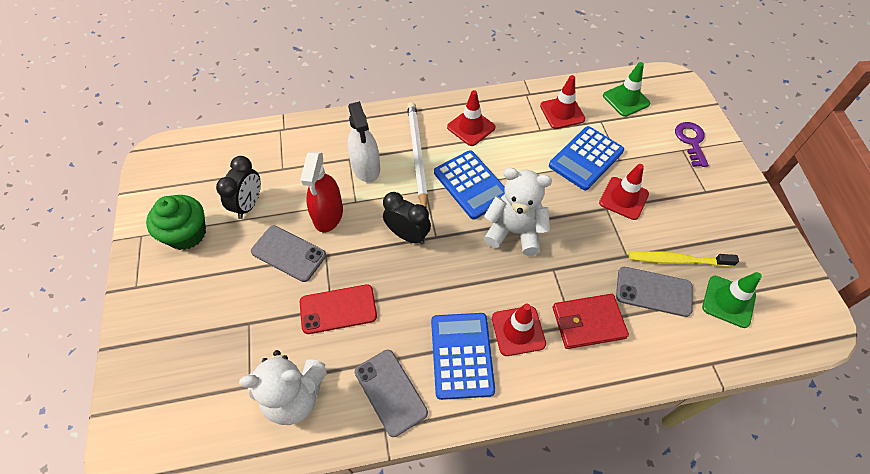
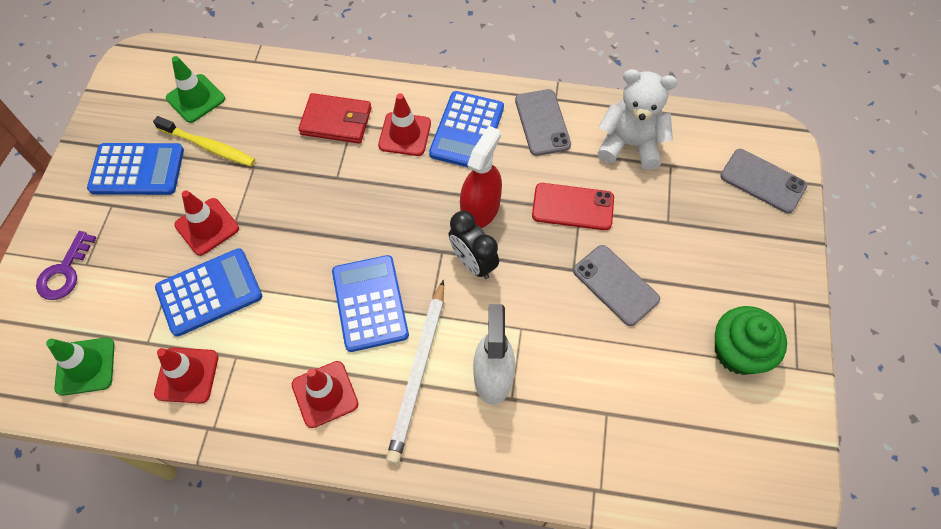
camera: 160 degrees left, 5 degrees up
(249, 205) = (657, 368): black clock -> none
(328, 215) = (559, 320): red spray bottle -> red spray bottle (480, 209)
(514, 231) = (352, 228): white teddy bear -> none
(653, 292) = (256, 127): grey phone -> grey phone (763, 181)
(714, 222) = (137, 170): none -> blue calculator

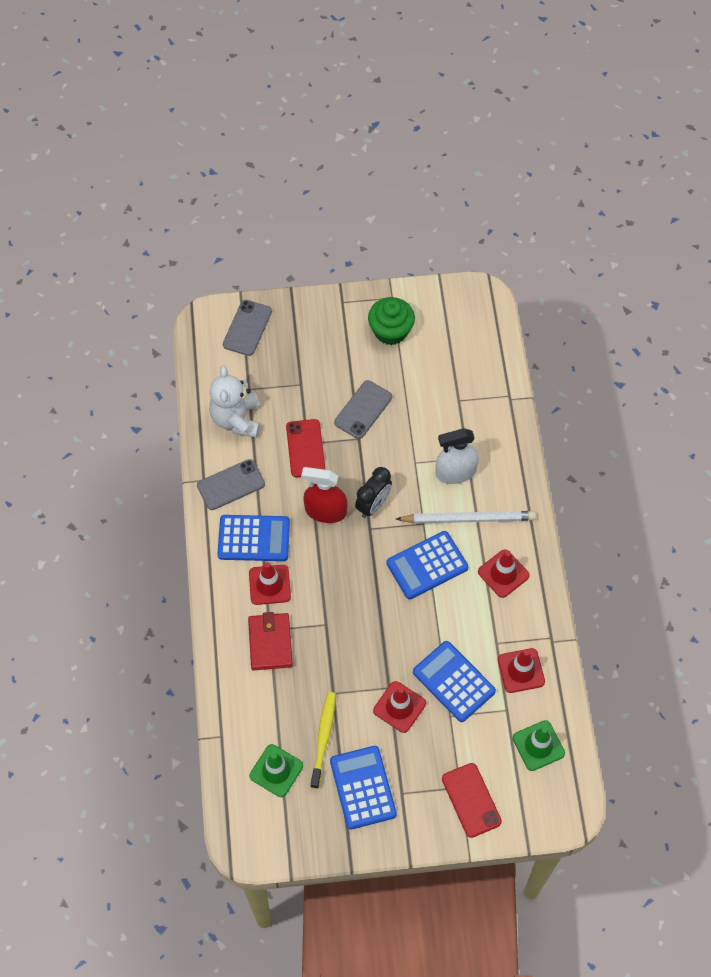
camera: 105 degrees left, 0 degrees up
(65, 272) = (471, 800): purple key -> red phone

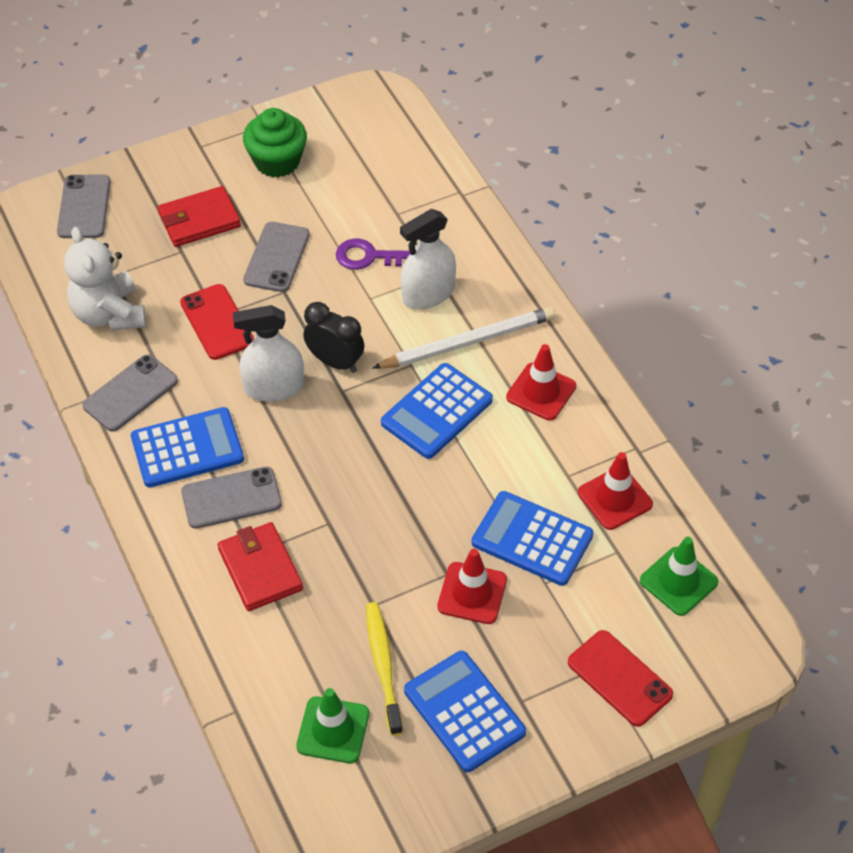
camera: 20 degrees left, 10 degrees down
(269, 585) = (231, 498): red traffic cone -> grey phone
(321, 363) = (199, 220): none -> red wallet
(325, 511) = (274, 387): red spray bottle -> white spray bottle
(373, 505) = (335, 362): black clock -> black clock turned 75 degrees counterclockwise
(426, 429) = (368, 257): none -> purple key

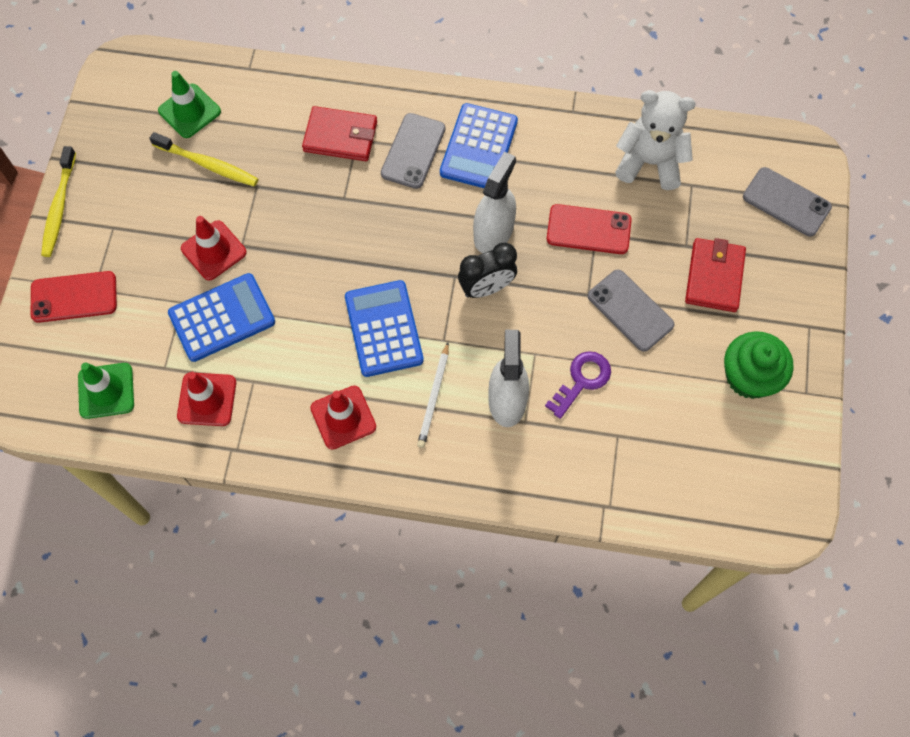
camera: 125 degrees right, 15 degrees up
(130, 393) = (558, 138): grey phone -> none
(464, 711) = (136, 190): blue calculator -> none
(468, 342) = (434, 397): white pencil -> white pencil, size x0.60
(541, 770) = (59, 207): none -> yellow toothbrush

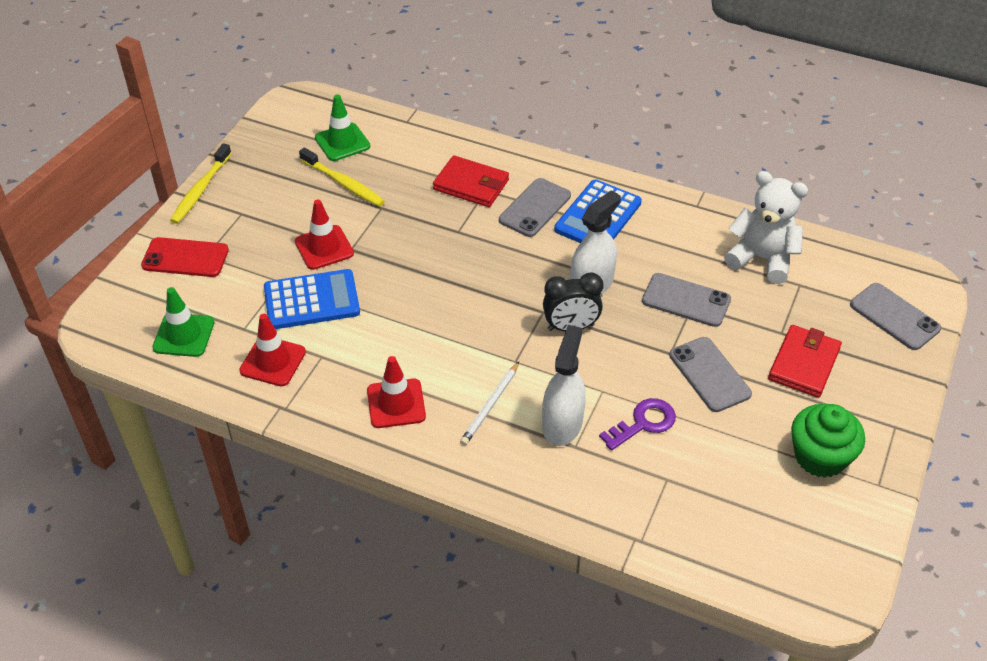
camera: 15 degrees right, 20 degrees down
(383, 329) = (460, 340): blue calculator -> none
(588, 229) = (686, 300): red phone -> grey phone

